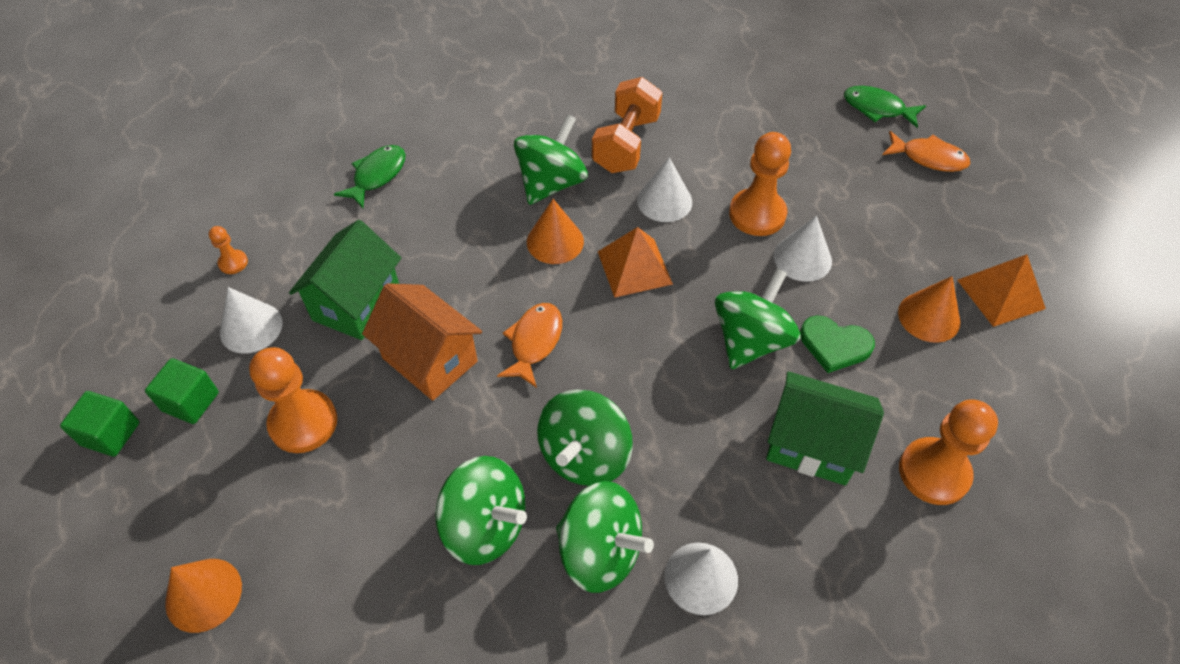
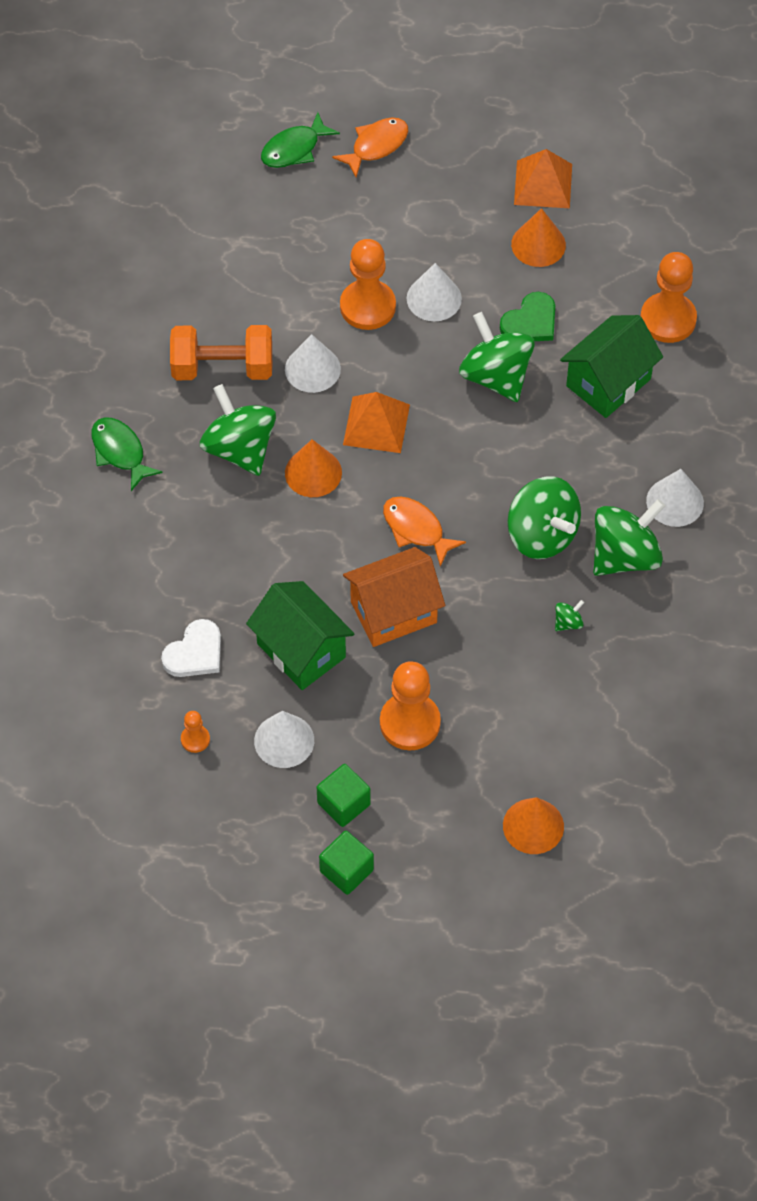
camera: 65 degrees left, 5 degrees up
(325, 230) = (195, 653): none -> white heart
(377, 176) = (145, 589): green fish -> green fish (120, 452)
(485, 526) = (568, 622): green spinning top -> green spinning top, size x0.41
(626, 144) = (222, 368): orange dumbbell -> orange dumbbell turned 45 degrees counterclockwise

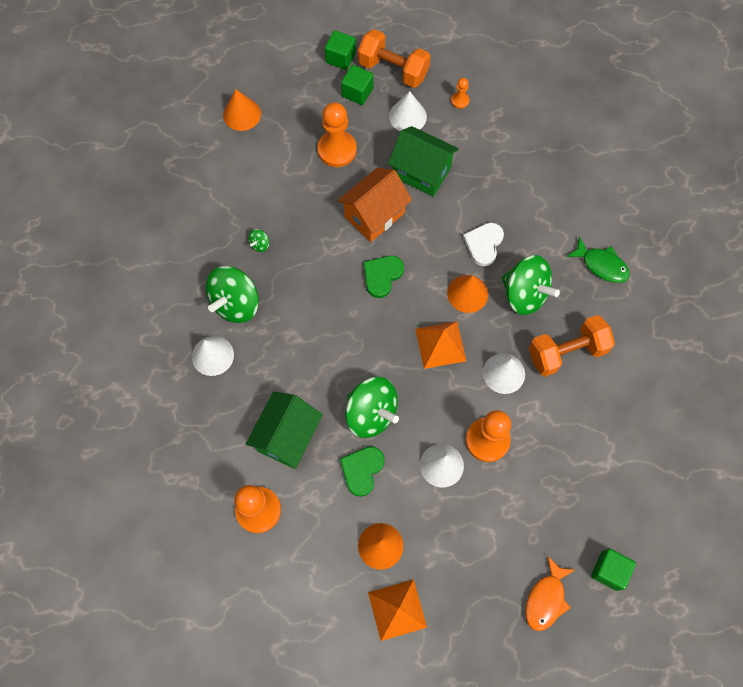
camera: 160 degrees right, 10 degrees up
(195, 653) = (485, 150): white heart -> white heart (483, 244)
(273, 823) = (393, 70): none -> orange dumbbell
(294, 149) = (609, 570): green fish -> green cube
(416, 529) = (382, 276): orange fish -> green heart
(542, 534) = (297, 300): green spinning top -> none

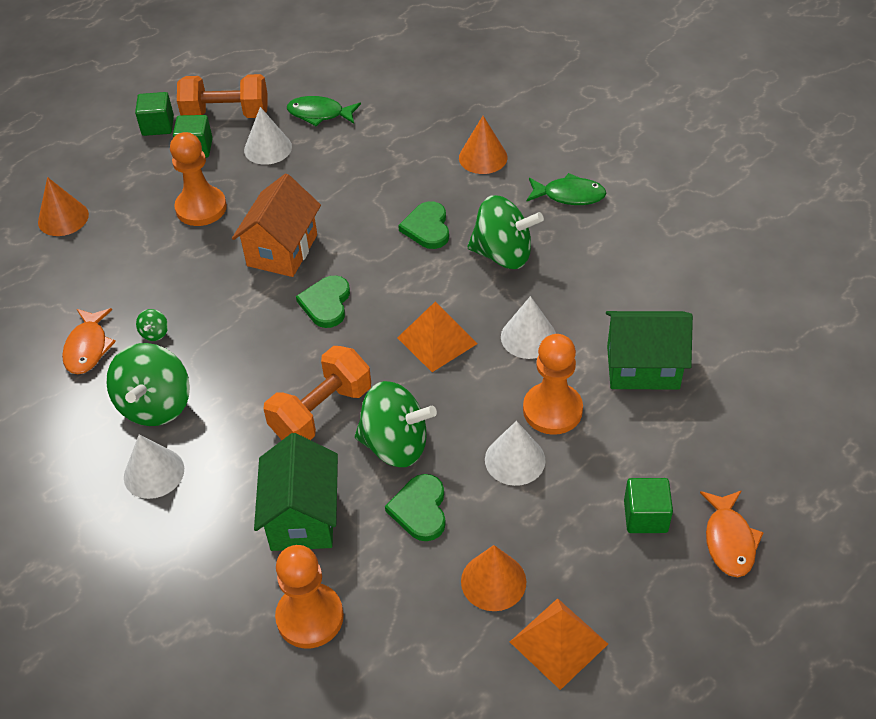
camera: 25 degrees left, 20 degrees down
(213, 235) = (88, 347): none -> orange fish
(421, 172) = (314, 191): green house -> green house (643, 367)
(460, 100) = (319, 114): orange pawn -> green fish
(467, 293) = (438, 279): orange cone -> orange cone (483, 157)
(483, 244) = (427, 228): white heart -> green heart
(566, 352) = (585, 287): orange dumbbell -> orange dumbbell (321, 412)
(609, 570) = (779, 476): green cube -> green cube (645, 516)

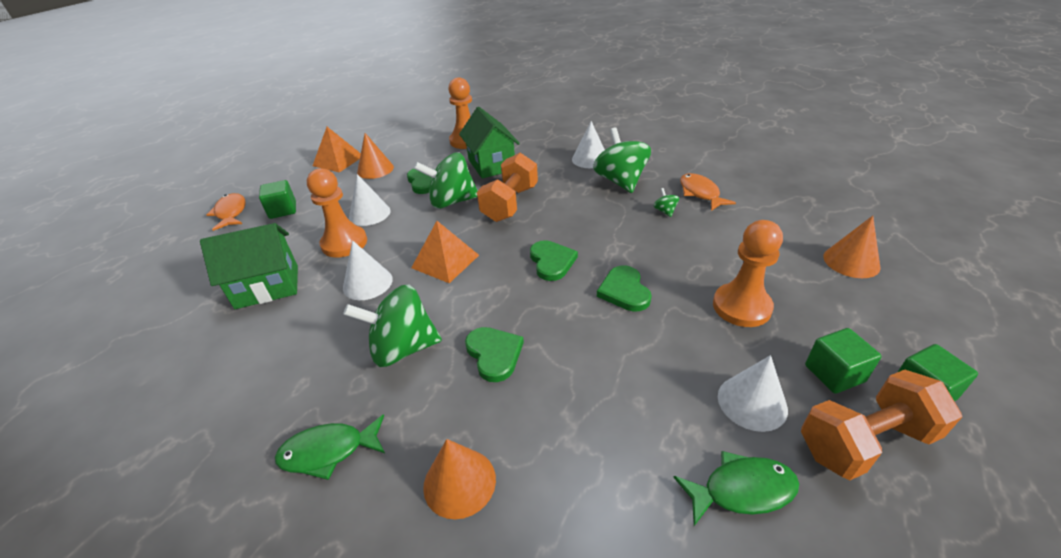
camera: 160 degrees right, 10 degrees down
(282, 250) = (624, 291): orange house -> green heart

